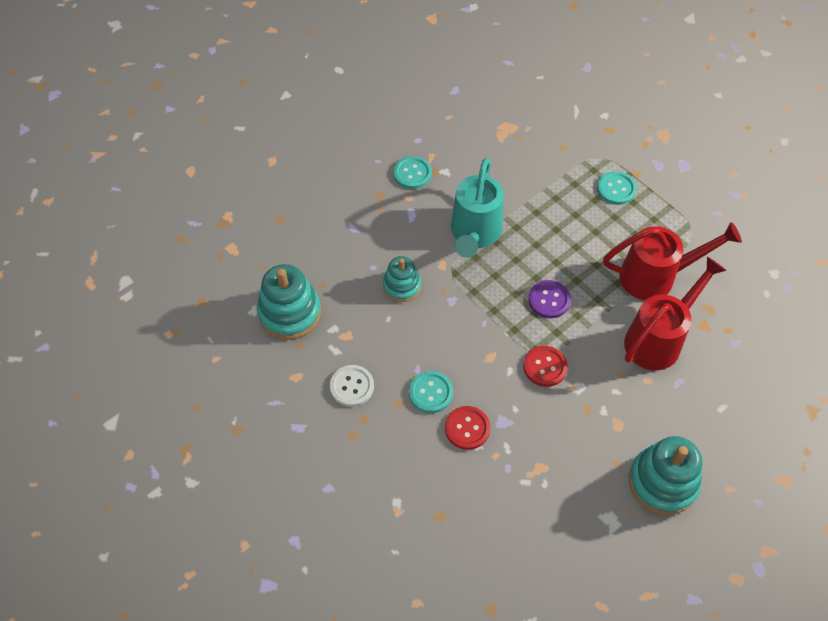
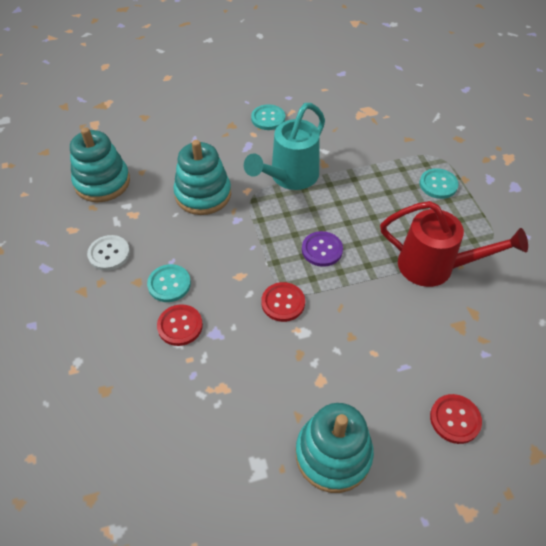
camera: 25 degrees right, 5 degrees down
(402, 286) = (203, 194): turquoise stacking toy -> turquoise stacking toy, size x1.60
(658, 339) = (406, 321): red watering can -> none
(740, 410) = (455, 419): none -> red button

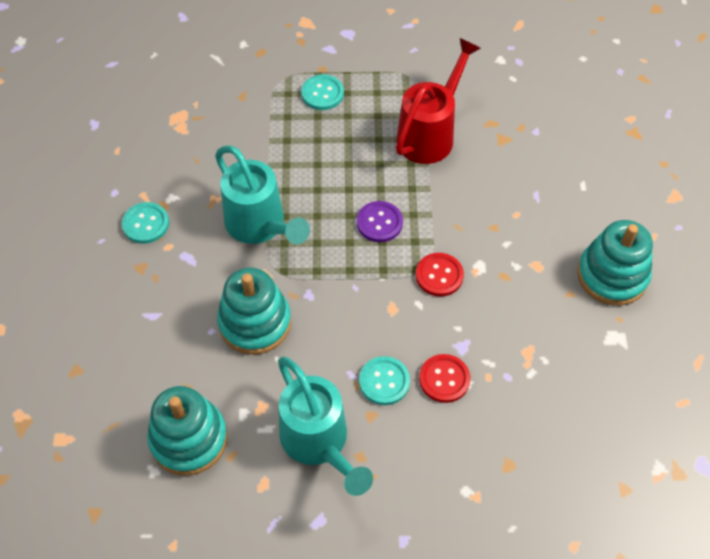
camera: 75 degrees left, 5 degrees up
(109, 254) = (318, 442): white button -> turquoise watering can
(455, 419) = (595, 176): red button -> none

